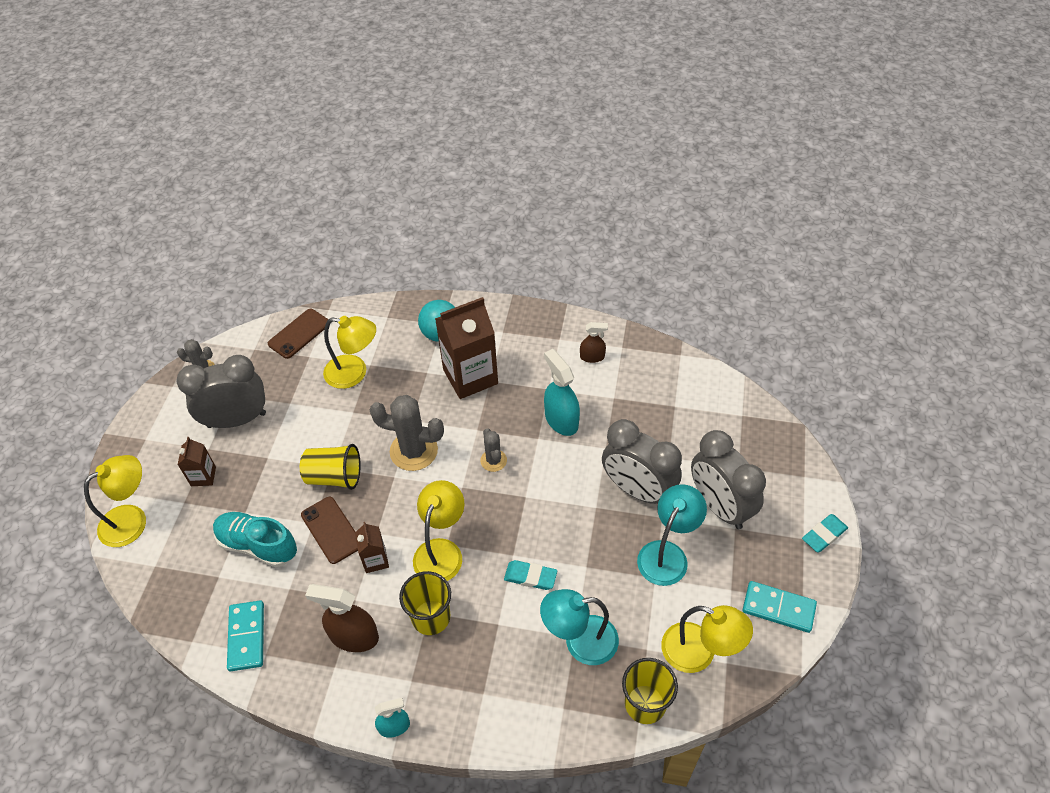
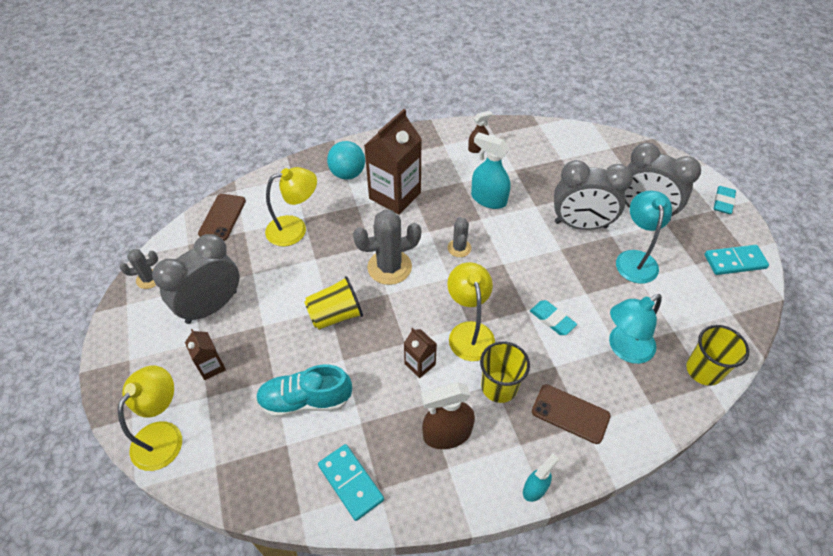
camera: 30 degrees left, 0 degrees up
(331, 530) = (364, 358): brown phone -> brown phone (570, 414)
(493, 460) = (459, 248): grey cactus -> grey cactus turned 45 degrees clockwise
(530, 577) = (552, 319): turquoise eraser -> turquoise eraser turned 60 degrees clockwise
(699, 653) = (710, 316): yellow lamp -> none

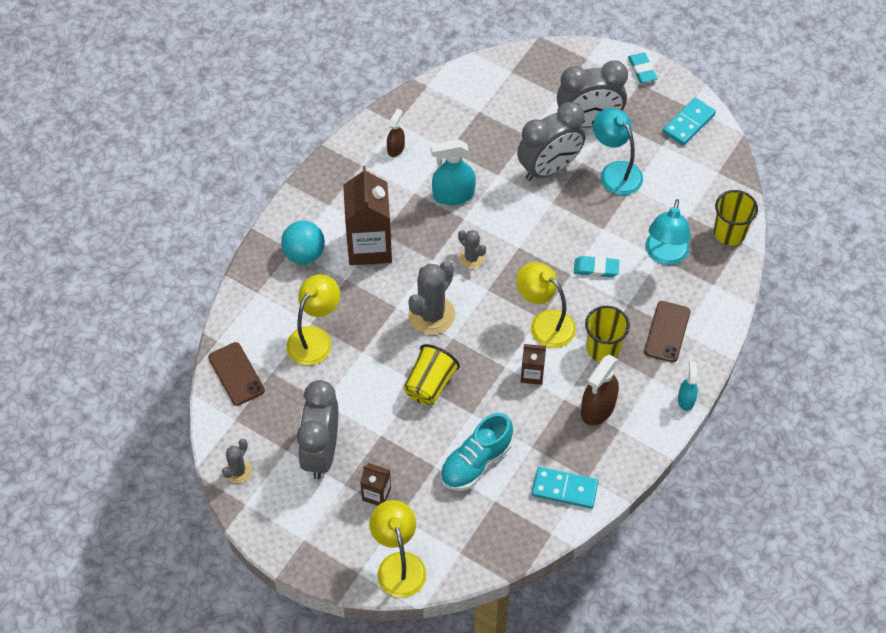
camera: 40 degrees left, 5 degrees up
(570, 414) = (667, 331): brown phone -> brown phone turned 60 degrees counterclockwise

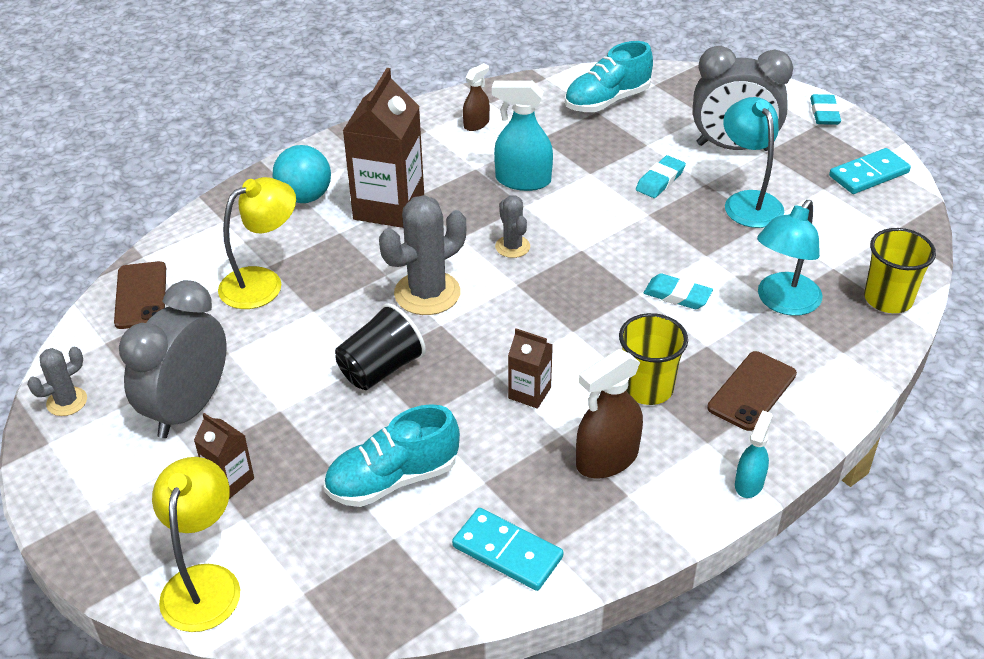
camera: 20 degrees right, 15 degrees down
(430, 384) = (381, 369): yellow cup -> black cup
(482, 98) = (607, 101): none -> turquoise shoe
(544, 323) = (576, 339): yellow lamp -> none
(549, 168) = (660, 180): grey clock -> turquoise eraser

